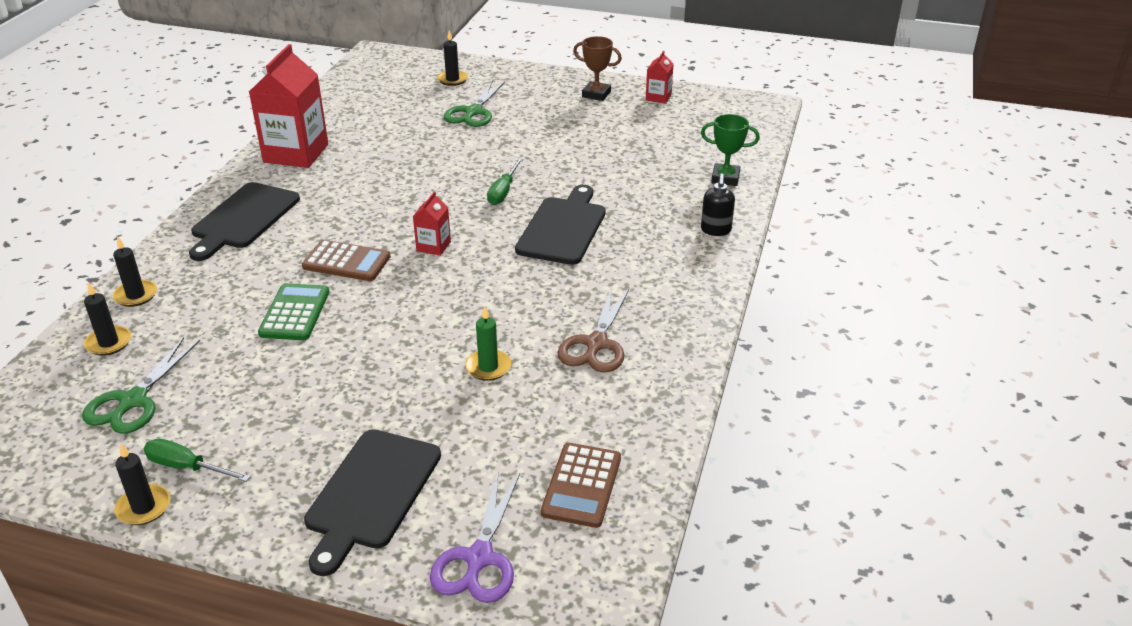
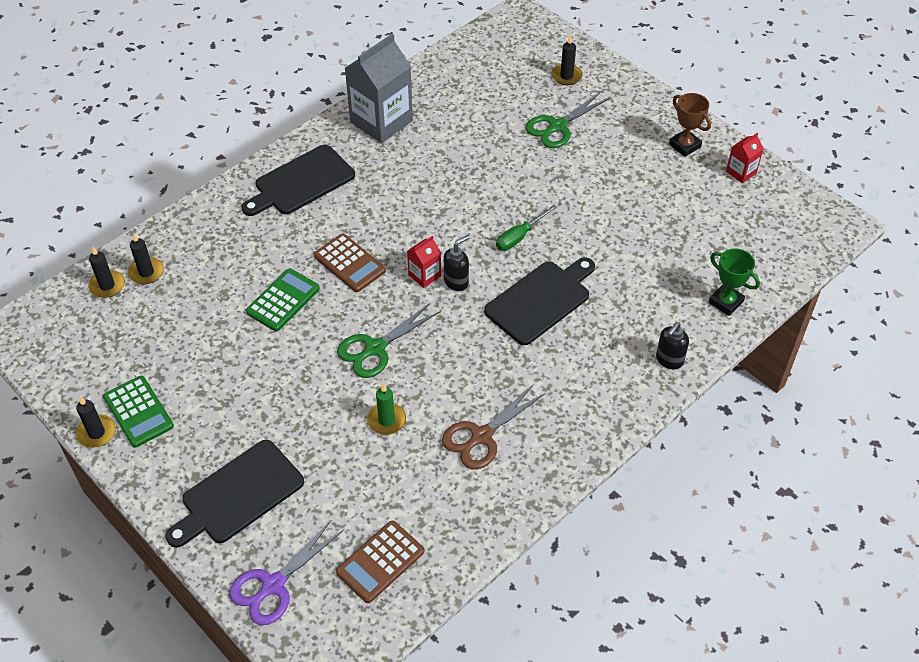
camera: 30 degrees right, 15 degrees up
(133, 401) = (135, 335): green scissors -> green scissors (375, 349)
(136, 295) = (186, 232): black candle -> black candle (107, 285)
(187, 467) = (138, 412): green screwdriver -> green calculator
(296, 153) = (381, 121): red carton -> grey carton
(470, 241) = (456, 282): none -> black soap dispenser

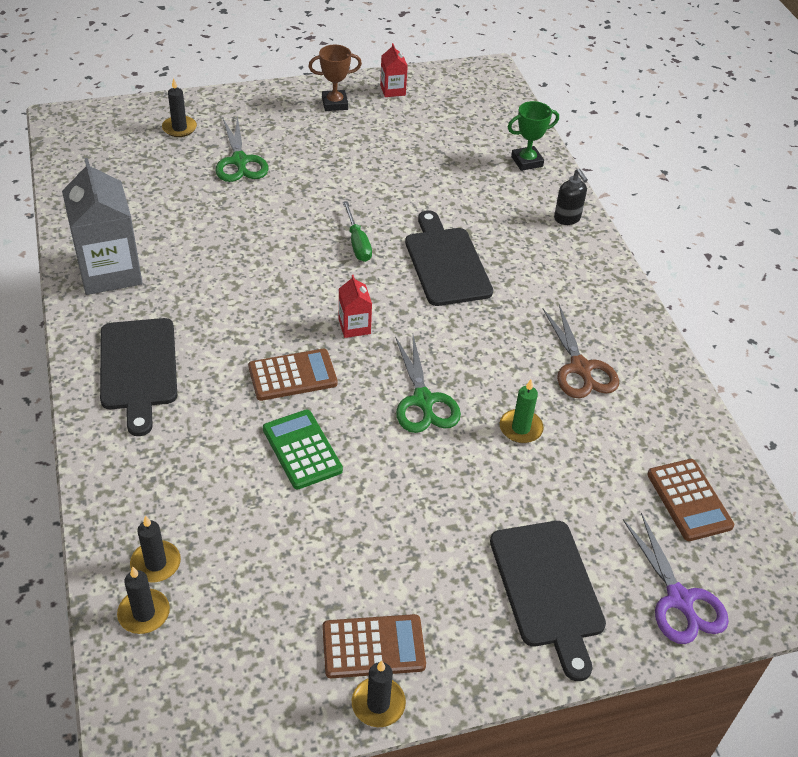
camera: 65 degrees left, 5 degrees down
(138, 412) = (373, 647): green calculator -> brown calculator
(456, 282) = (380, 308): black soap dispenser -> none

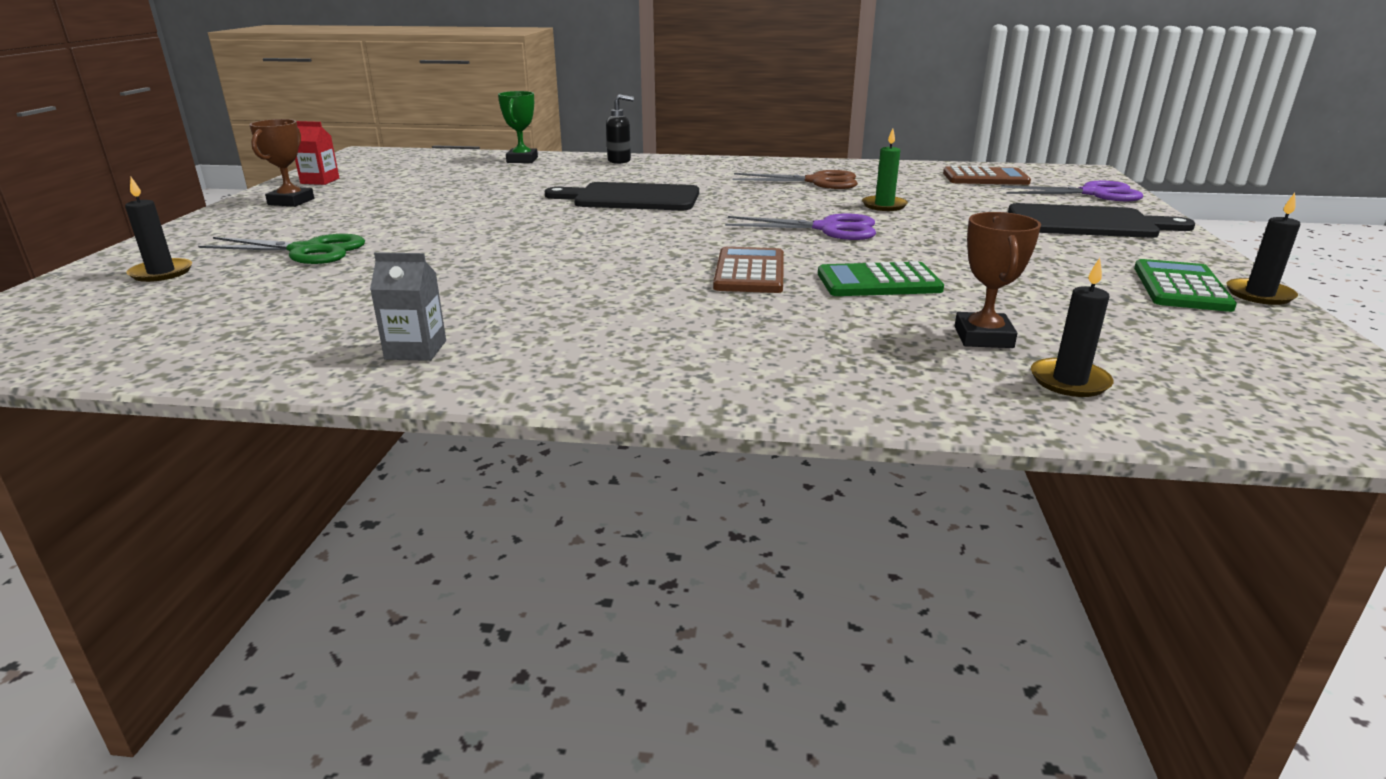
camera: 65 degrees left, 20 degrees down
(109, 271) = (416, 350): grey carton -> grey carton, size x0.47
(138, 368) = (663, 352): black cutting board -> none
(144, 613) = (1166, 399): black candle -> none
(214, 517) = (983, 337): none -> brown trophy
(354, 326) = (691, 239): red carton -> none
(357, 243) = (554, 222): green screwdriver -> none
(373, 647) = (1181, 287): brown calculator -> green calculator
(423, 401) = (828, 229): green scissors -> purple scissors

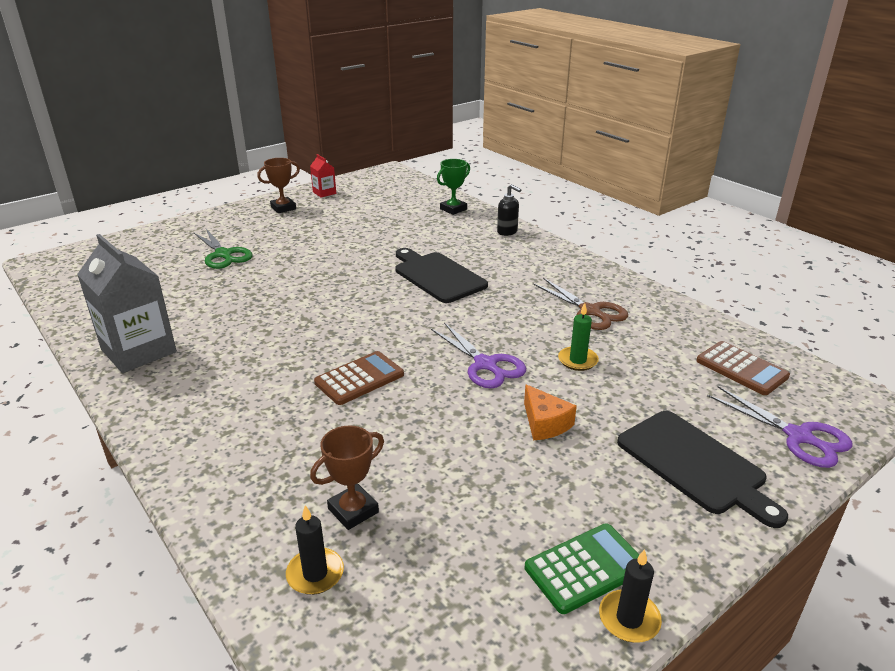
camera: 45 degrees right, 5 degrees up
(161, 273) = (157, 246): black candle -> none
(416, 350) = (139, 351): grey carton -> grey carton, size x2.12
(878, 282) = (404, 429): green calculator -> none
(959, 240) = (545, 423): none -> orange cheese

